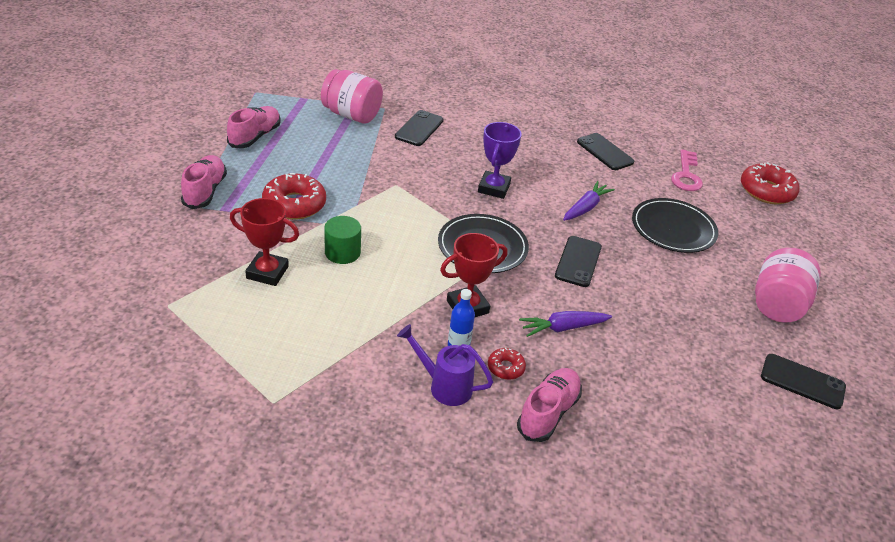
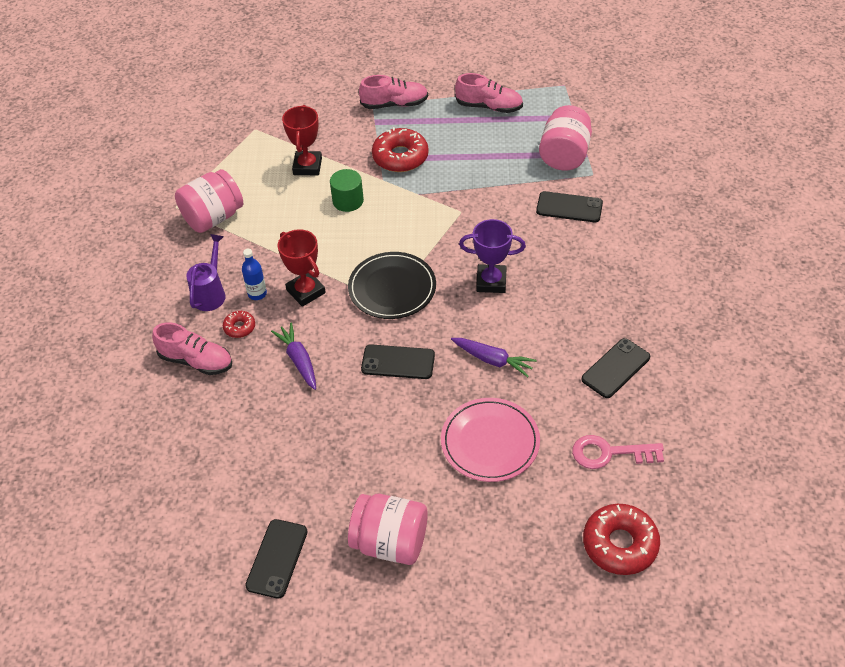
camera: 85 degrees right, 10 degrees up
(313, 367) = (213, 217): none -> pink jar
(673, 228) = (490, 442): black plate -> pink plate

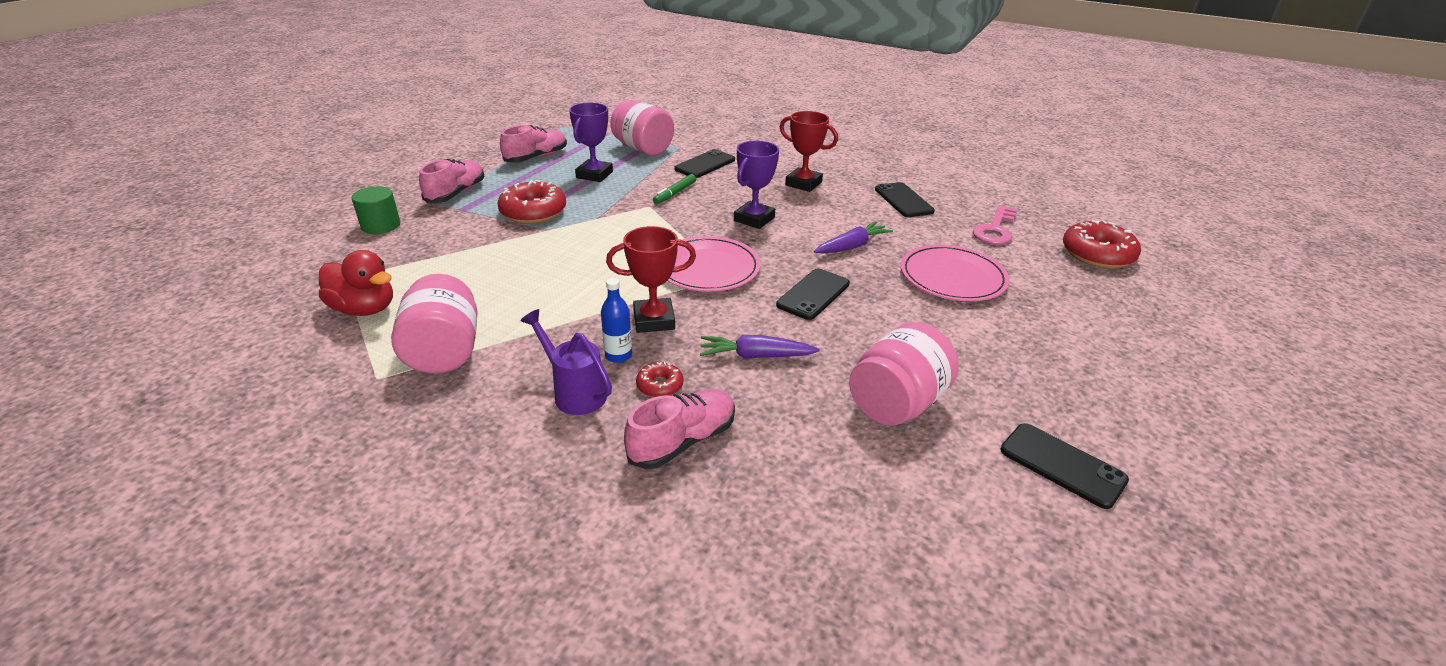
camera: 65 degrees left, 15 degrees down
(231, 159) = (364, 309): none -> red duck
(307, 166) = (463, 263): red trophy -> red trophy (803, 183)
(348, 201) = (552, 256): green cylinder -> green cylinder (381, 225)
(390, 542) = (1061, 371): pink jar -> pink jar (896, 403)
(392, 288) = (708, 268): black plate -> pink plate
(488, 154) = (594, 175): none -> purple trophy
(496, 215) = (675, 193): none -> green marker

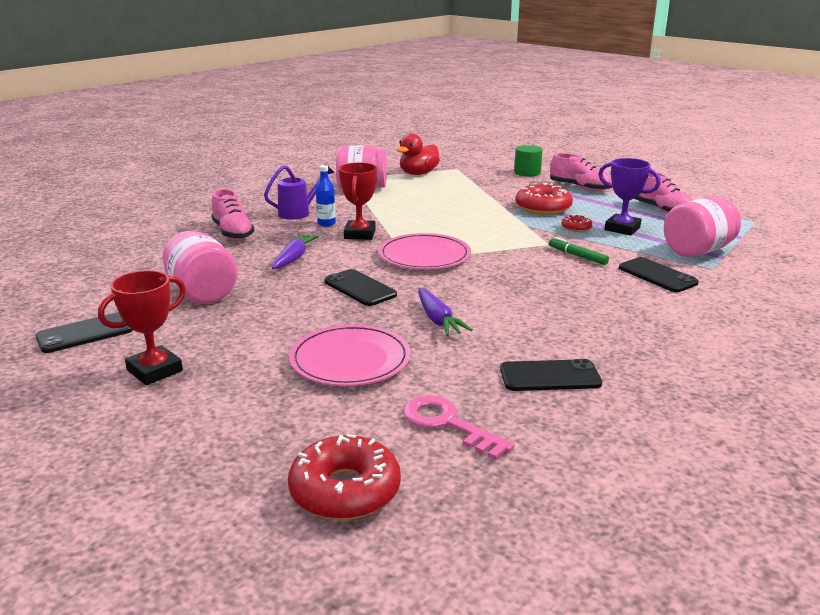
camera: 105 degrees right, 10 degrees down
(660, 386) = (287, 231): red donut -> red donut (576, 228)
(754, 219) = (512, 283): purple trophy -> none
(803, 183) = (604, 321): red trophy -> red trophy (155, 370)

